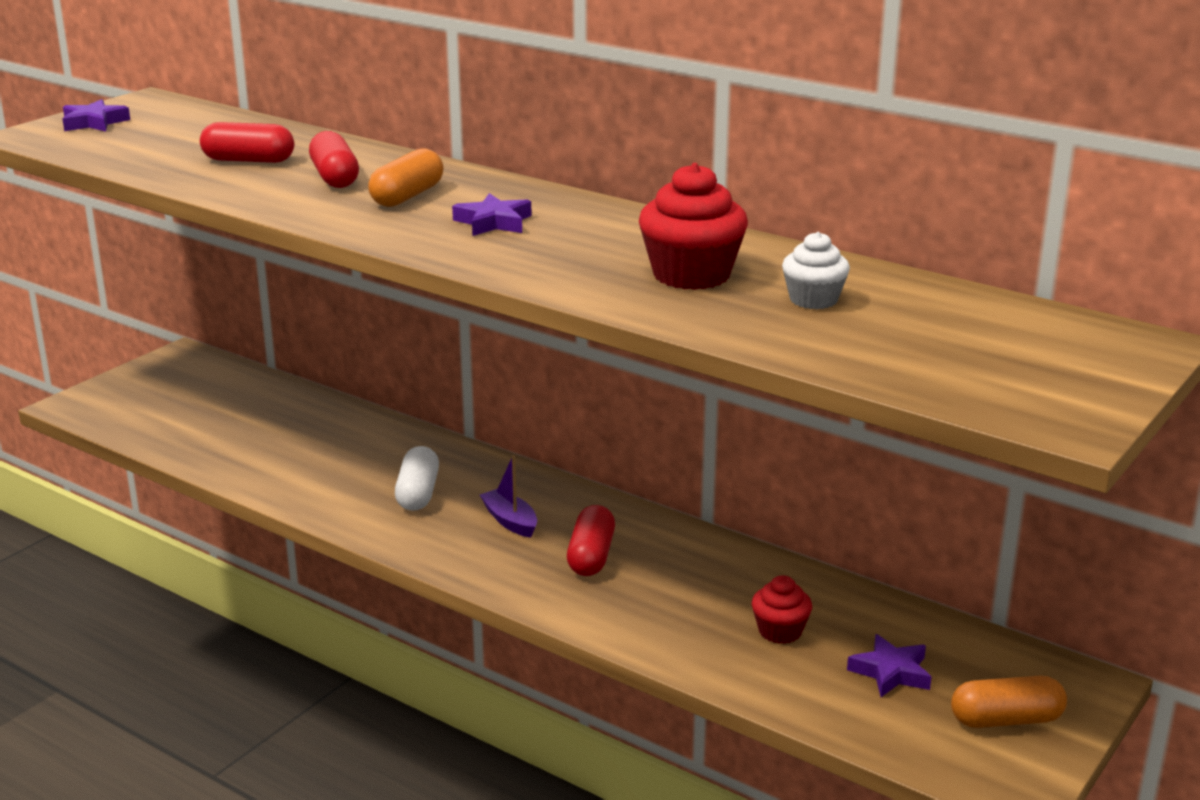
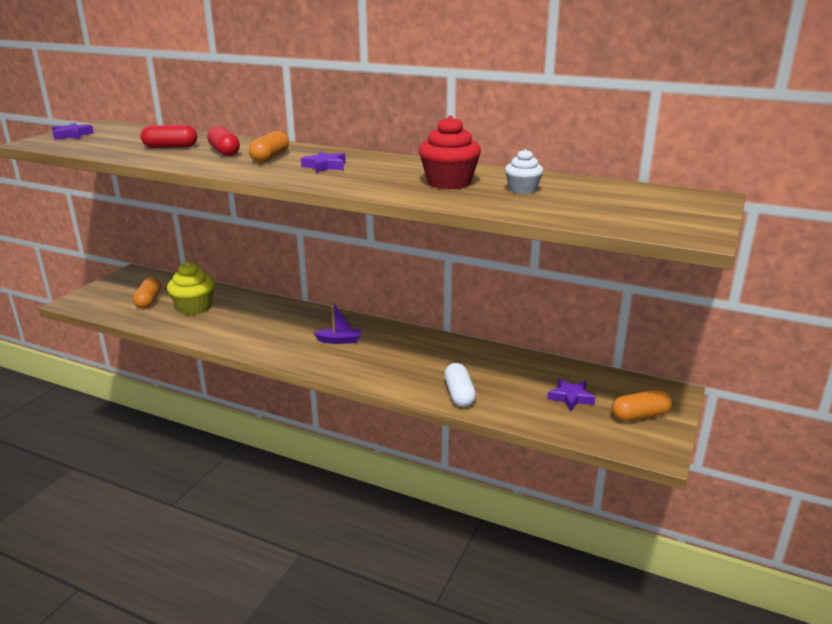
camera: 10 degrees left, 0 degrees up
(201, 413) = (149, 301): none -> orange capsule
(275, 434) = (194, 307): none -> yellow cupcake
(418, 493) = (284, 331): white capsule -> white capsule (459, 394)
(510, 521) = (339, 340): purple boat -> purple boat turned 135 degrees clockwise
(591, 556) = (390, 354): red capsule -> none
(780, 631) = (504, 383): red cupcake -> none

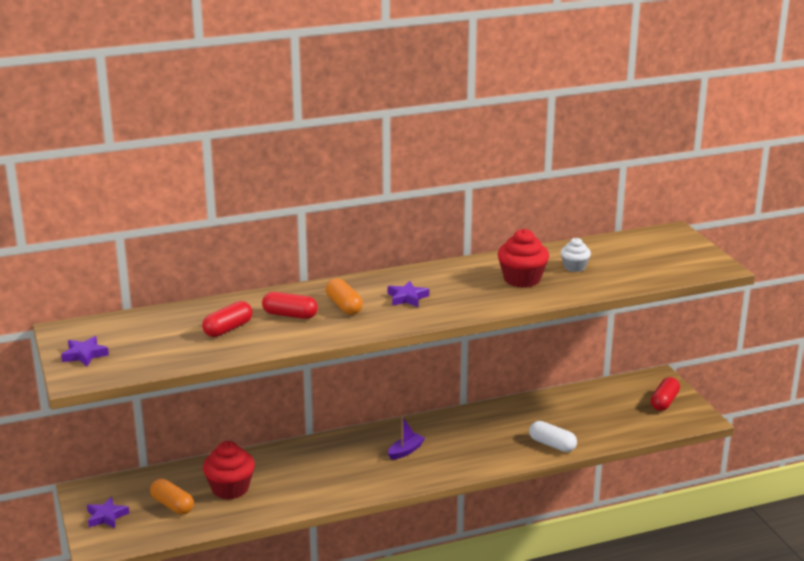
camera: 45 degrees left, 0 degrees up
(194, 307) = (230, 488): yellow cupcake -> red cupcake
(570, 397) = (614, 411): purple star -> purple star (106, 516)
(640, 416) = (664, 402): orange capsule -> red capsule

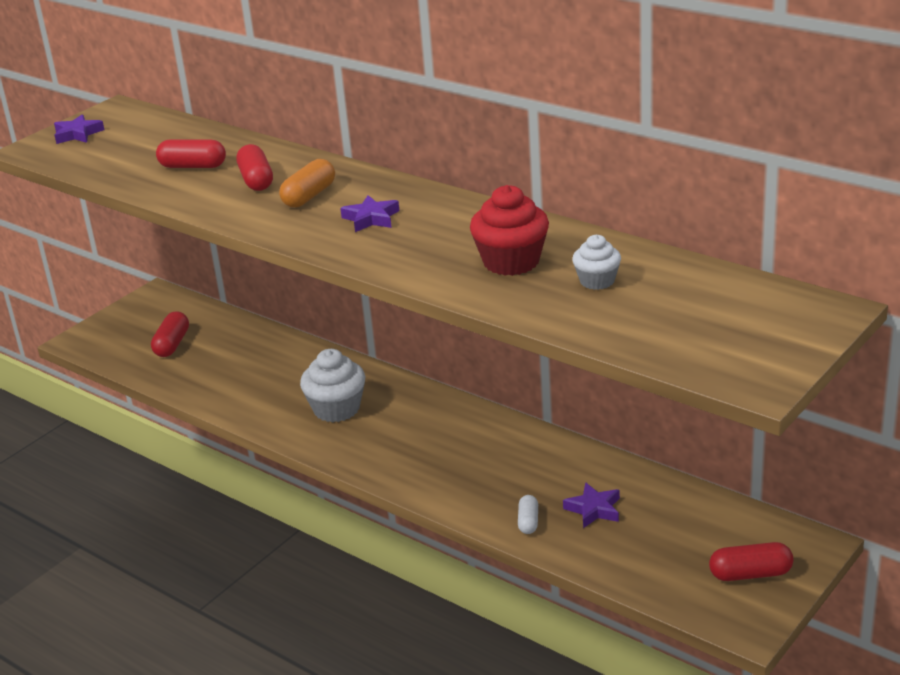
camera: 60 degrees right, 5 degrees up
(106, 516) = (126, 323): purple star -> purple star (594, 509)
(172, 505) = (172, 344): orange capsule -> red capsule
(230, 488) = (227, 360): red cupcake -> none
(354, 466) = (336, 409): none -> white cupcake
(406, 451) = (400, 427): purple boat -> none
(552, 445) = (528, 522): white capsule -> white capsule, size x0.64

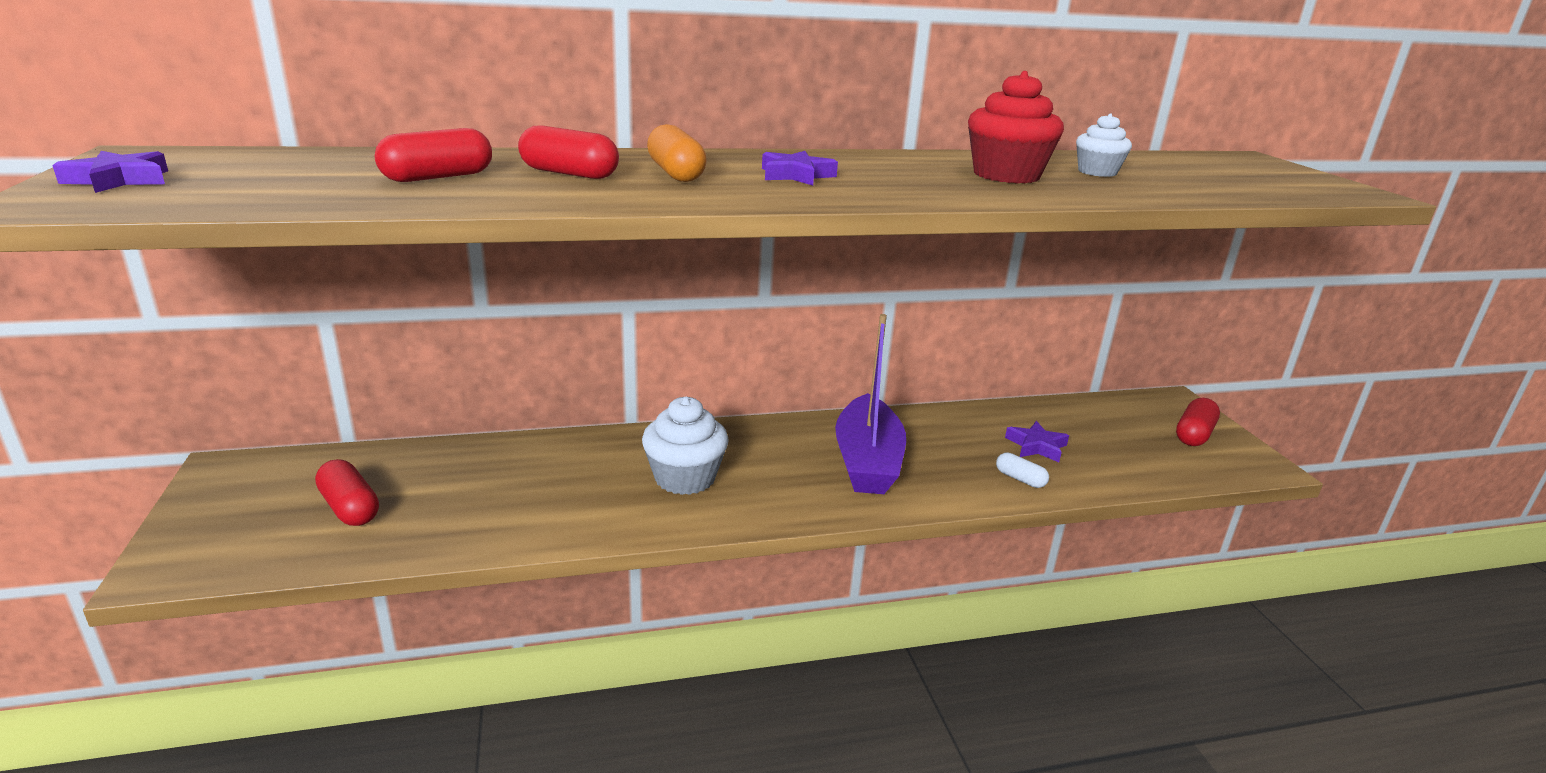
camera: 55 degrees left, 5 degrees down
(456, 455) = (867, 461): none -> purple boat

